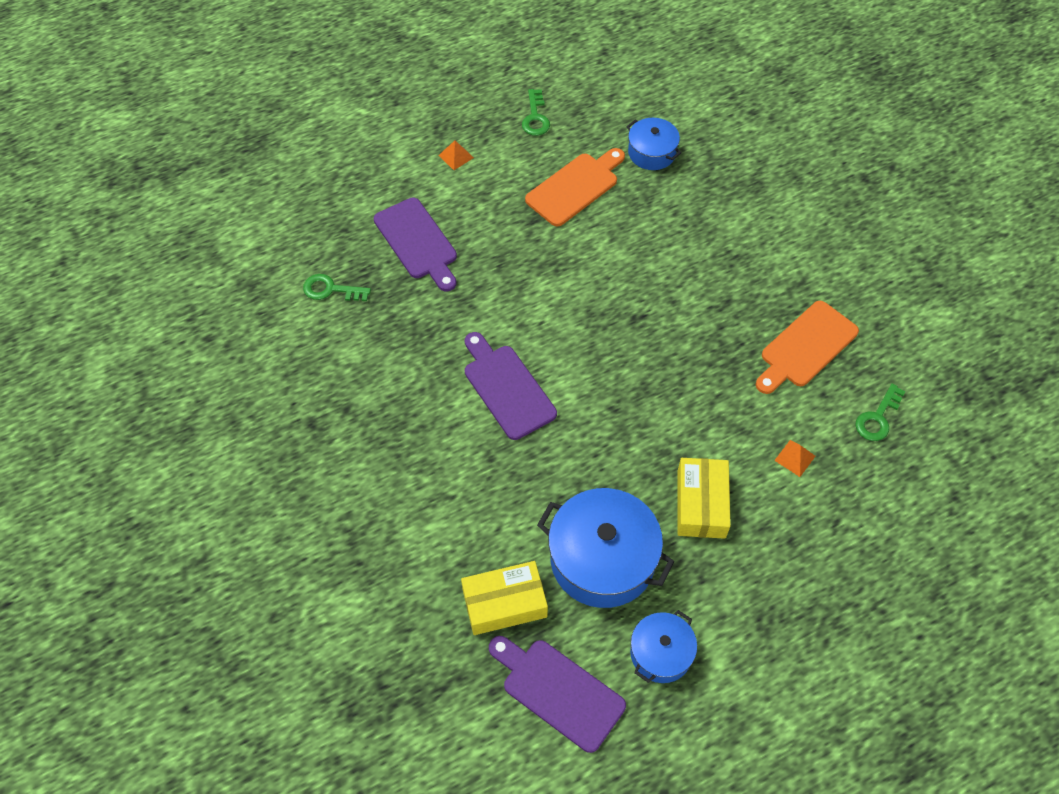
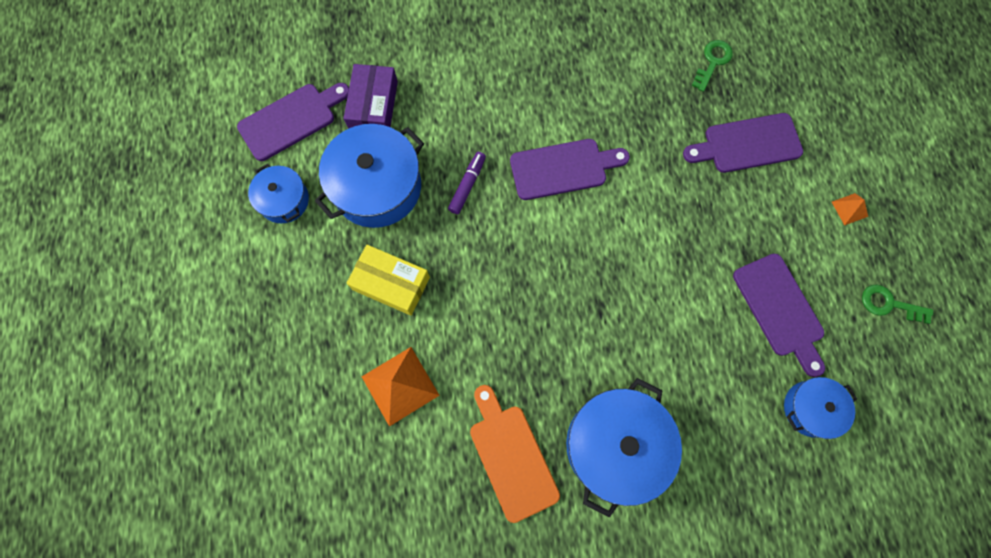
camera: 110 degrees right, 15 degrees up
(504, 603) = (373, 106): yellow box -> purple box
(562, 470) = (467, 185): none -> purple marker
(575, 187) = (780, 309): orange cutting board -> purple cutting board
(753, 274) = (615, 445): none -> blue pot
(795, 458) = (400, 386): orange pyramid -> orange pyramid, size x1.97
(878, 418) = (408, 488): green key -> none

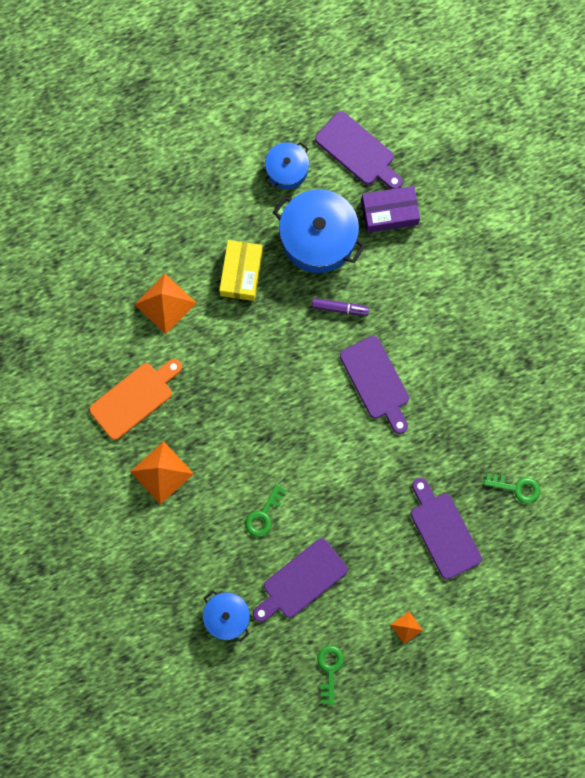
camera: 75 degrees right, 5 degrees up
(615, 445) = (162, 472): blue pot -> orange pyramid
(693, 333) = (264, 515): none -> green key

